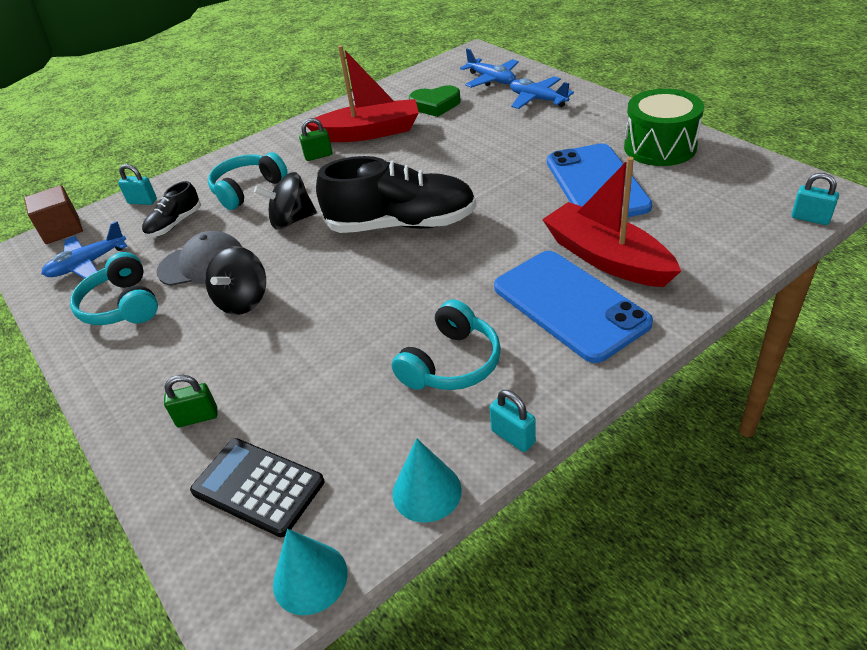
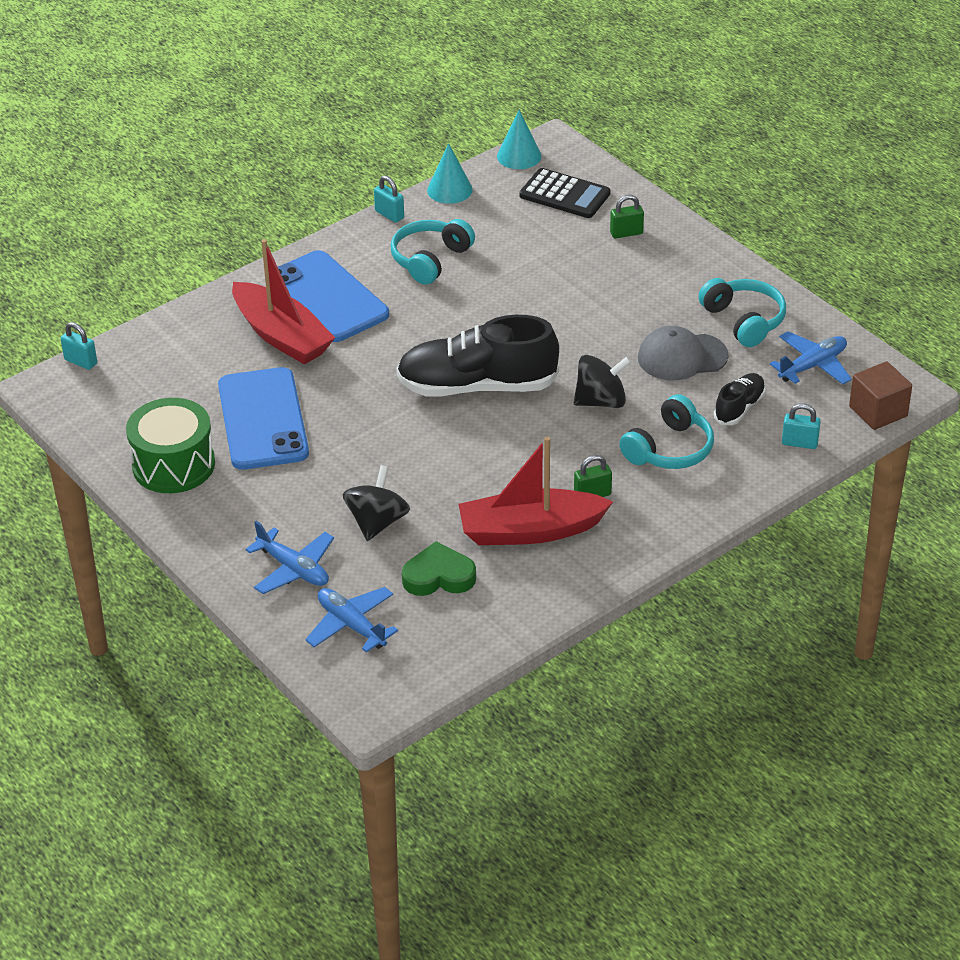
camera: 175 degrees right, 0 degrees up
(243, 300) = (623, 318): black spinning top -> black spinning top (377, 522)

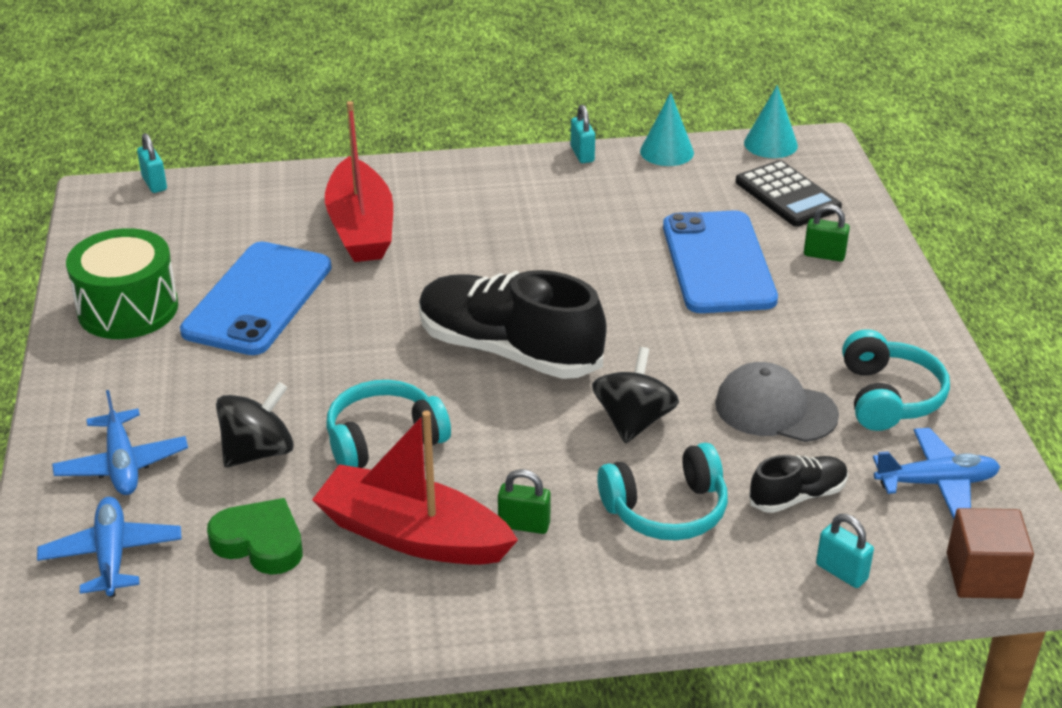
camera: 30 degrees right, 5 degrees down
(327, 297) = (442, 208): blue phone -> blue phone (718, 263)
(430, 259) = (582, 209): turquoise headphones -> turquoise headphones (384, 439)
(601, 401) = (633, 421): black spinning top -> black spinning top turned 90 degrees counterclockwise

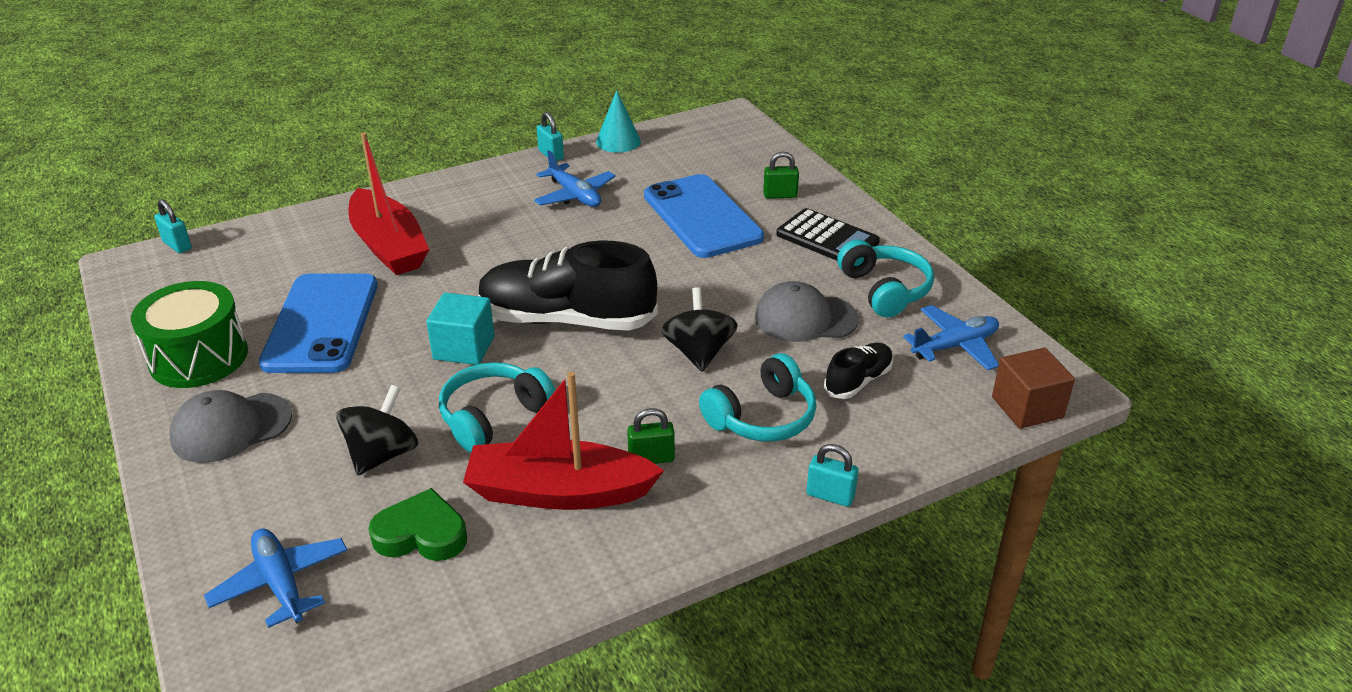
camera: 20 degrees left, 0 degrees up
(122, 464) = (254, 497): blue plane -> blue plane (575, 195)
(129, 389) = (231, 428): none -> grey cap
(387, 358) = (464, 348): none -> turquoise cube
(770, 144) = (696, 122): turquoise cone -> none
(787, 195) = (728, 157): black calculator -> black calculator (827, 238)
(841, 572) = (923, 432): turquoise padlock -> turquoise padlock (830, 496)

